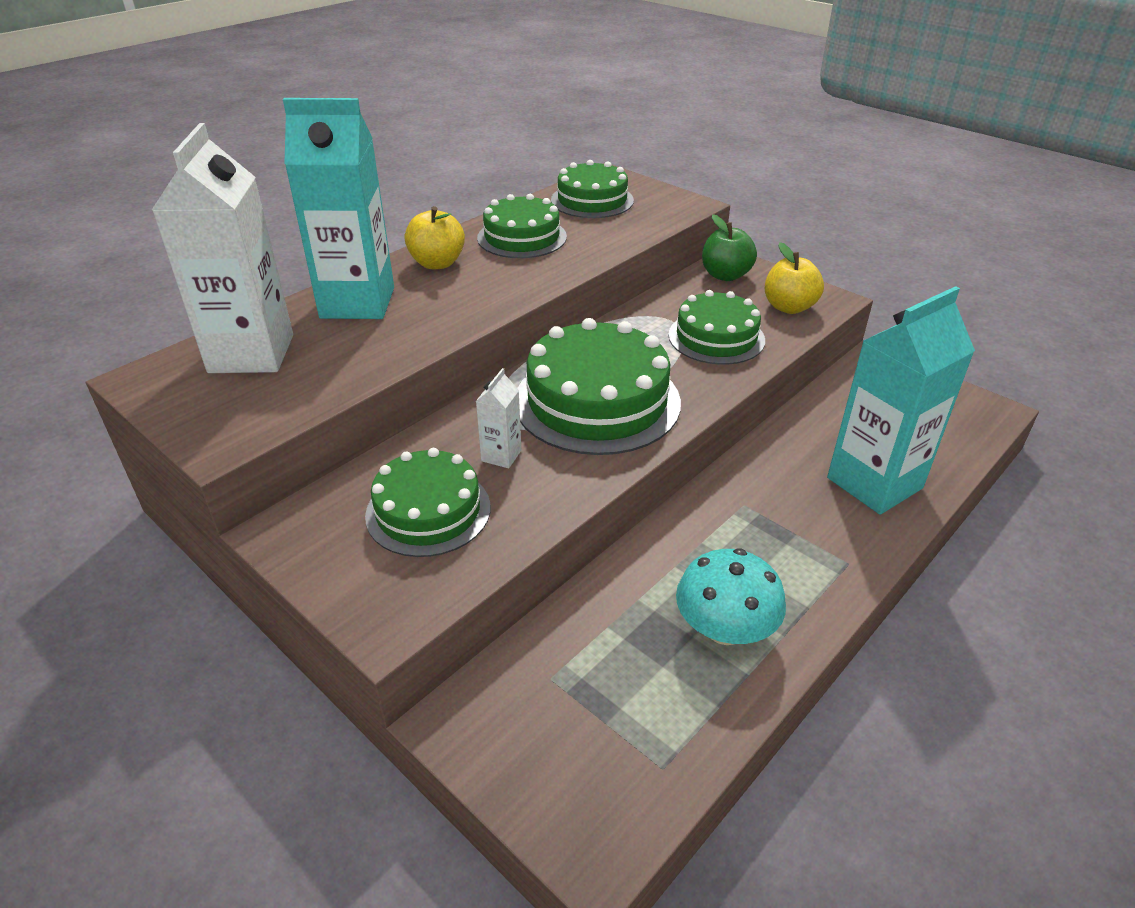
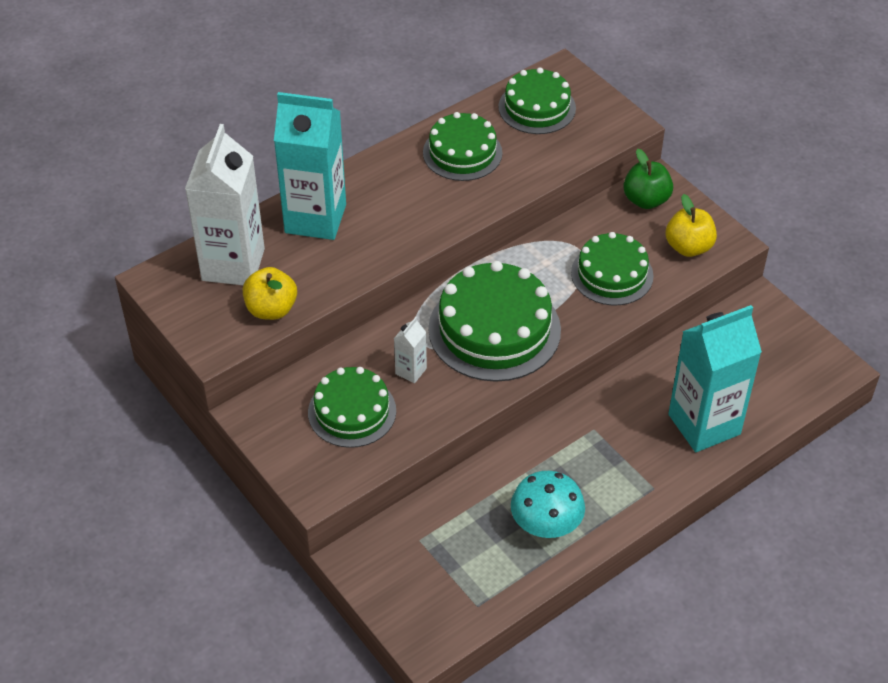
camera: 10 degrees right, 10 degrees up
(437, 263) = (384, 178): yellow apple -> yellow apple (271, 309)

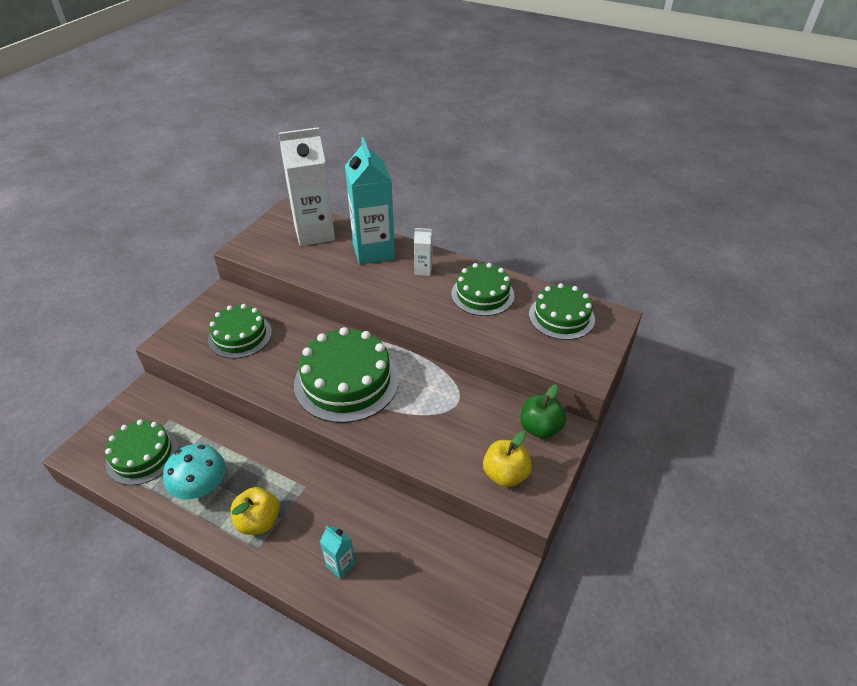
camera: 65 degrees right, 5 degrees down
(271, 309) = (284, 259): yellow apple -> yellow apple (259, 521)
(411, 371) = (287, 351): white carton -> white carton (423, 270)
(612, 274) = (442, 432): green cake -> green cake (142, 455)
(704, 424) = (340, 565): turquoise carton -> turquoise carton, size x0.43

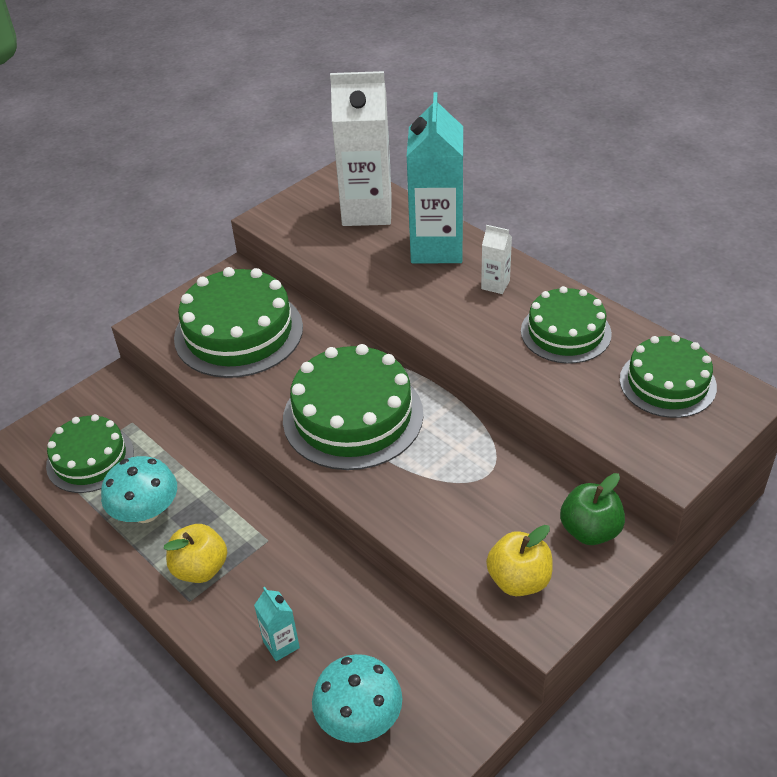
camera: 20 degrees right, 0 degrees up
(240, 336) = (238, 332): green cake -> green cake, size x1.56
(417, 606) = (359, 718): none -> turquoise mushroom

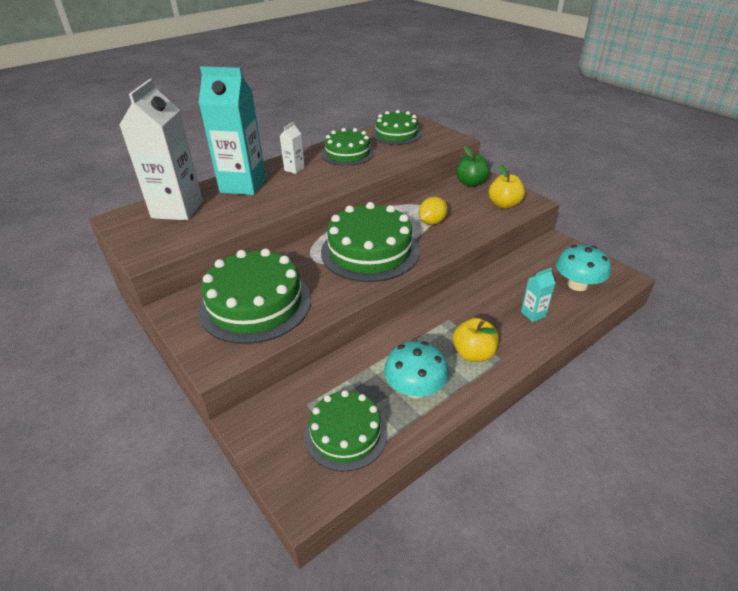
camera: 85 degrees left, 5 degrees down
(441, 480) = (432, 222): none -> yellow lemon

